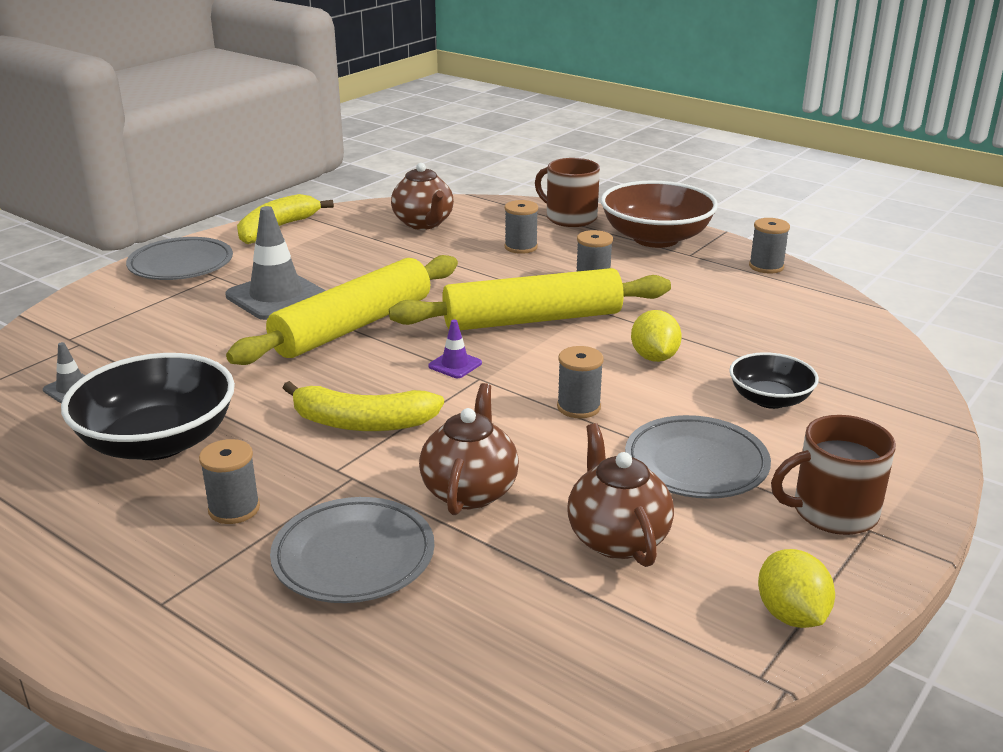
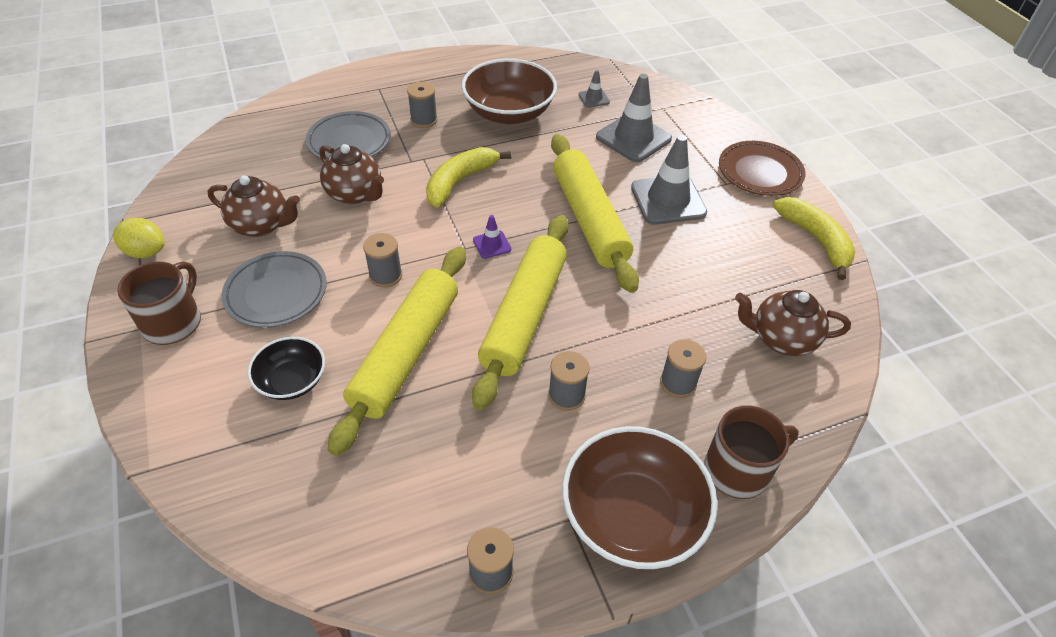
camera: 120 degrees right, 20 degrees up
(158, 441) = (509, 113): black bowl -> brown bowl
(161, 340) = (633, 138): none -> grey traffic cone
(181, 265) = (760, 172): grey plate -> brown plate
(654, 357) = (406, 352): yellow lemon -> yellow rolling pin

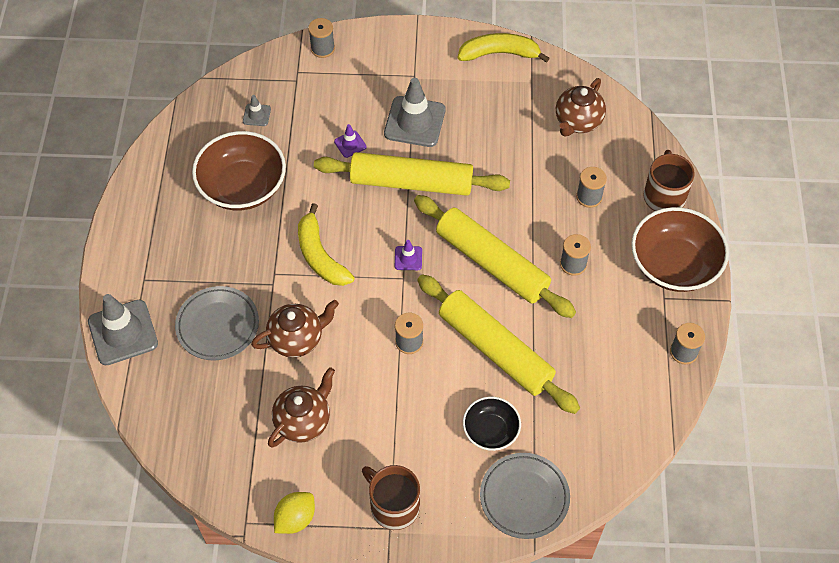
camera: 65 degrees left, 10 degrees up
(276, 293) = (393, 424): grey plate -> grey plate (524, 497)
(424, 120) = (217, 256): grey spool -> grey spool (322, 49)
(605, 164) = (350, 144): none -> purple traffic cone
(633, 138) = (327, 110): grey traffic cone -> grey traffic cone (123, 332)
(760, 172) = (413, 48): brown plate -> none

